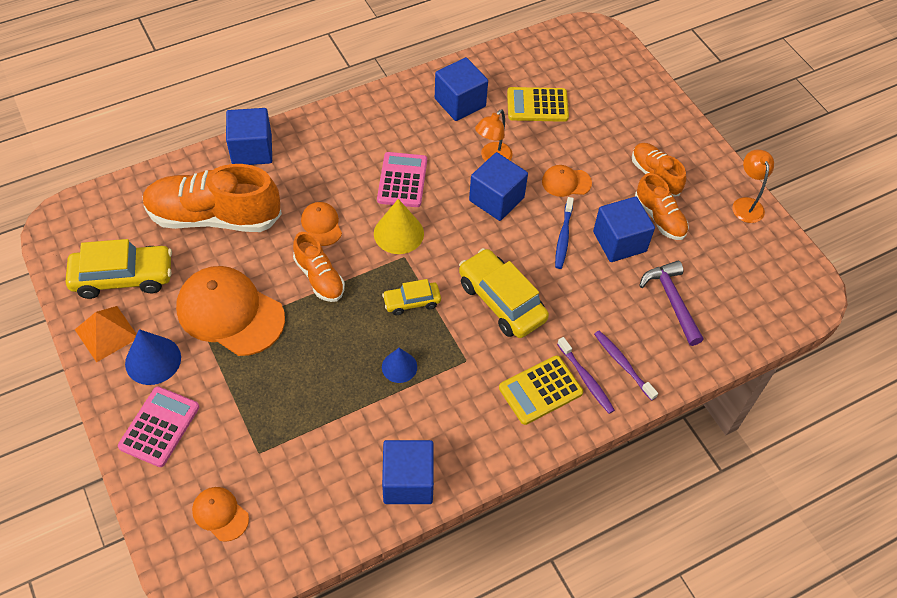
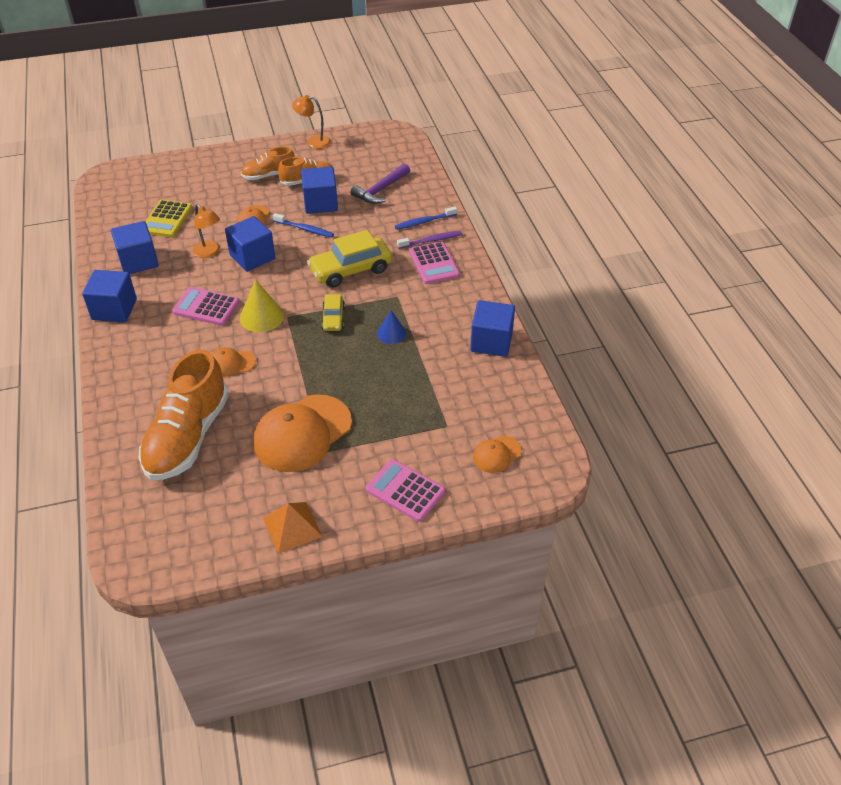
camera: 75 degrees left, 10 degrees down
(123, 277) = (231, 511): yellow car -> none
(153, 360) = (334, 492): blue cone -> none
(252, 150) = (118, 402): blue cube -> blue cube (114, 309)
(319, 277) = (287, 370): orange shoe -> none
(540, 390) = (434, 263): yellow calculator -> pink calculator
(623, 364) = (424, 222): purple toothbrush -> blue toothbrush
(672, 301) = (380, 190): purple hammer -> purple hammer turned 45 degrees counterclockwise

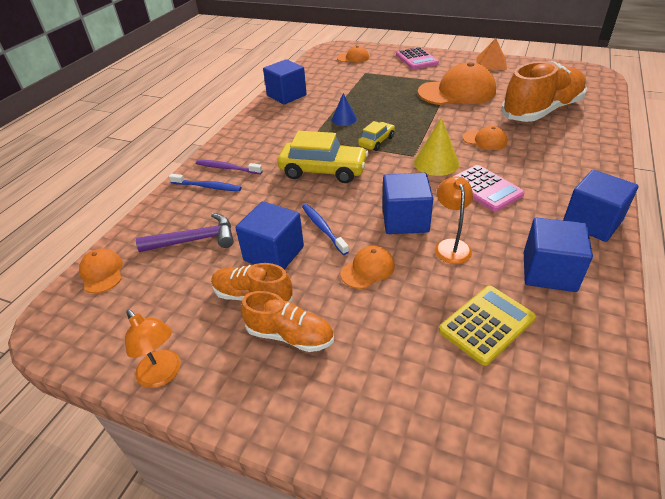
camera: 140 degrees left, 5 degrees down
(409, 156) = (102, 272): none -> orange cap
(434, 263) = (252, 150): pink calculator -> none

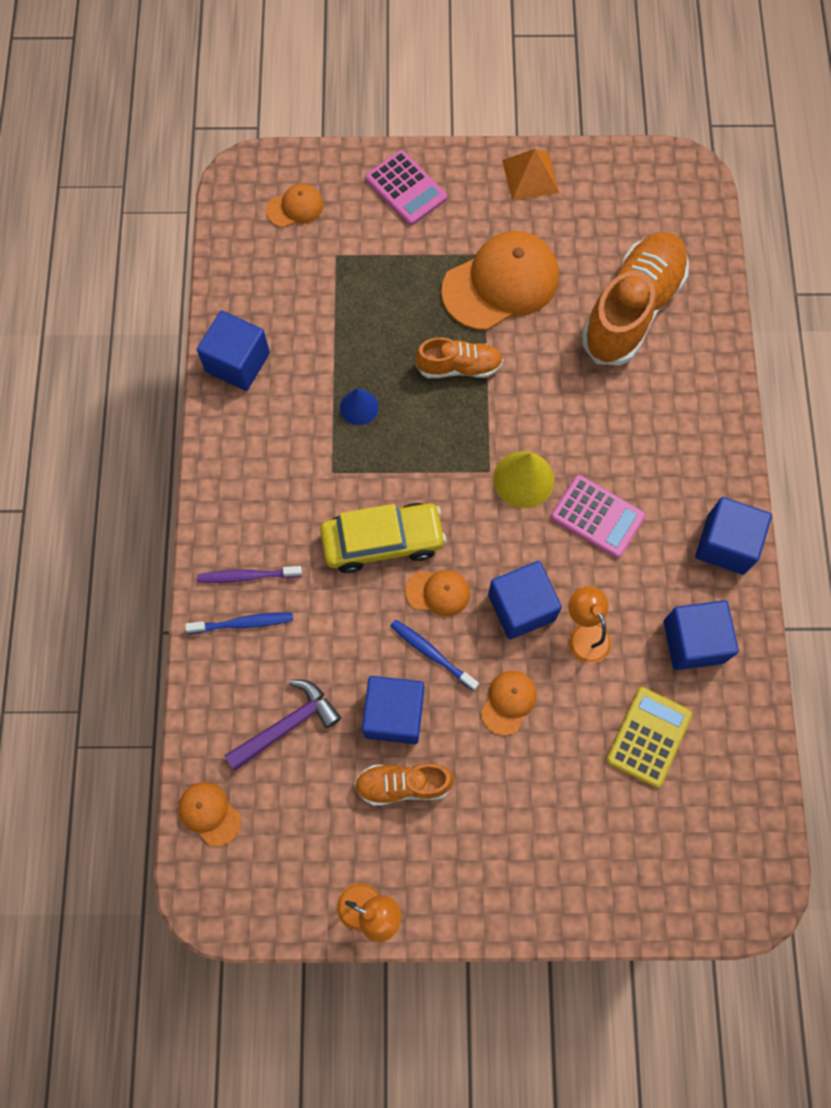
camera: 25 degrees left, 30 degrees up
(290, 335) = (467, 820): orange shoe -> orange shoe (459, 367)
(376, 142) = (428, 452): yellow car -> none
(485, 140) = (572, 407): orange cap -> orange cap (438, 592)

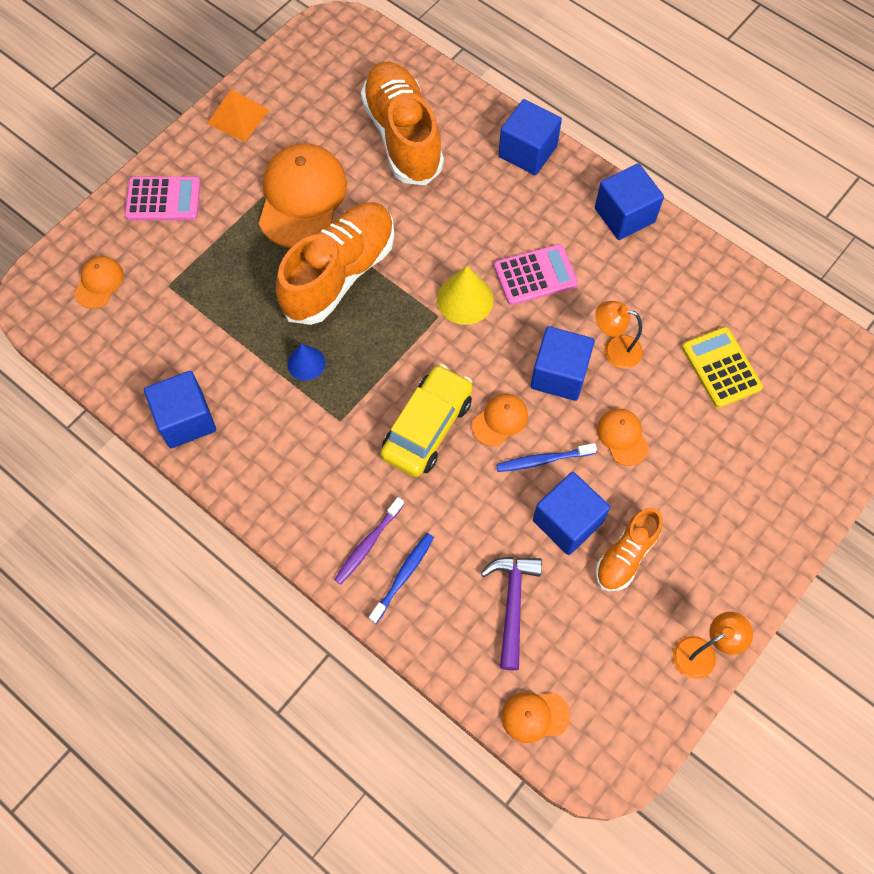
camera: 50 degrees left, 5 degrees down
(459, 367) = (339, 274): orange shoe -> orange shoe, size x1.86
(693, 641) = (676, 288): blue cube -> blue cube (527, 151)

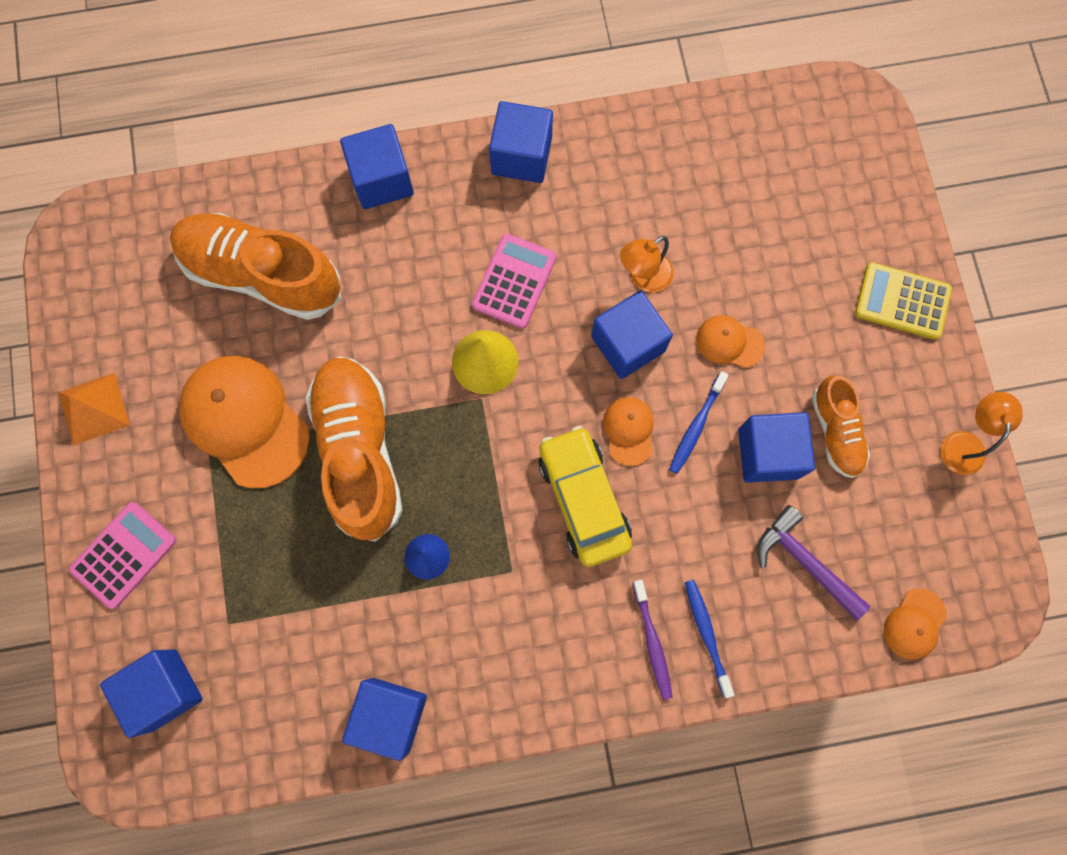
camera: 50 degrees left, 10 degrees up
(99, 283) = (164, 690): orange cap -> blue cube
(721, 367) = (733, 208): yellow calculator -> yellow calculator (902, 301)

